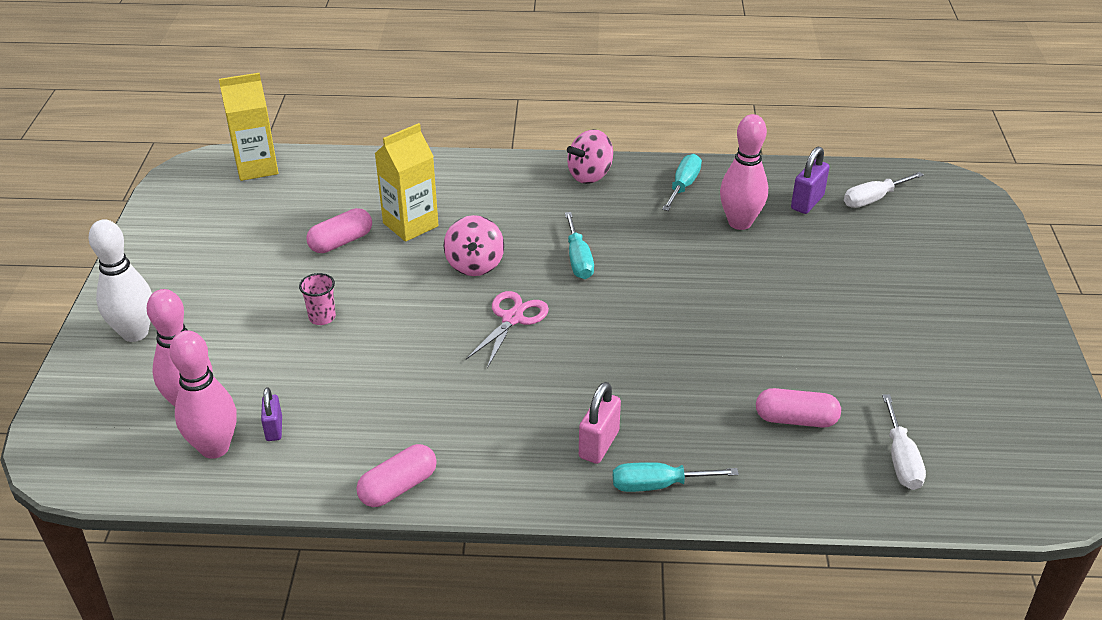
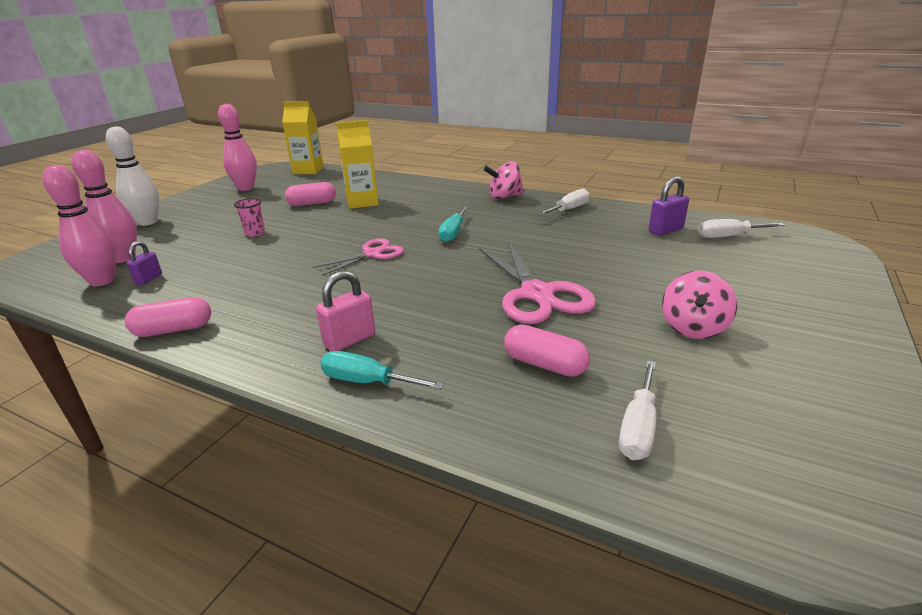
camera: 25 degrees right, 10 degrees down
(475, 265) = (379, 225): pink spinning top -> pink spinning top (693, 328)
(683, 186) = (569, 209): turquoise screwdriver -> white screwdriver
(735, 334) = (537, 294): none -> pink scissors
(740, 223) = (598, 233): pink bowling pin -> pink bowling pin (246, 188)

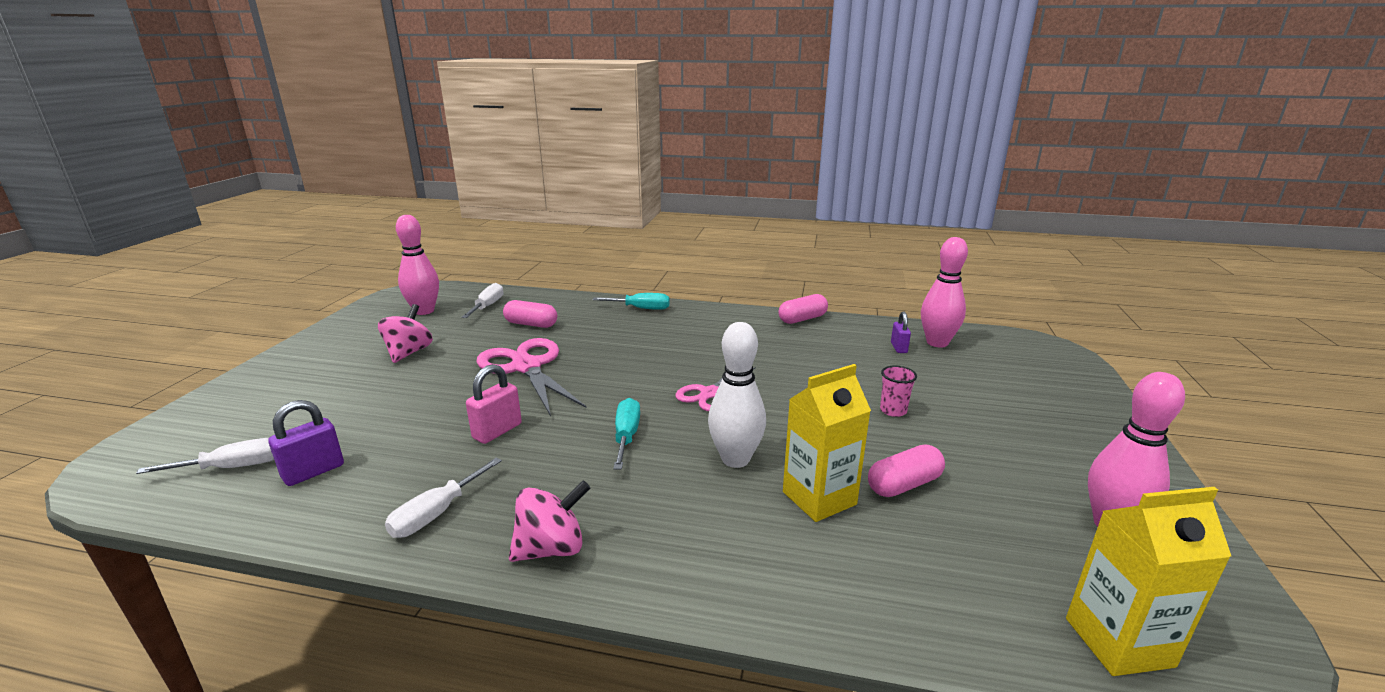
camera: 165 degrees right, 5 degrees down
(124, 258) = (973, 364): pink bowling pin -> pink bowling pin (424, 311)
(148, 222) = (1074, 415): white bowling pin -> white bowling pin (735, 459)
(349, 340) = (669, 324): pink padlock -> pink padlock (497, 431)

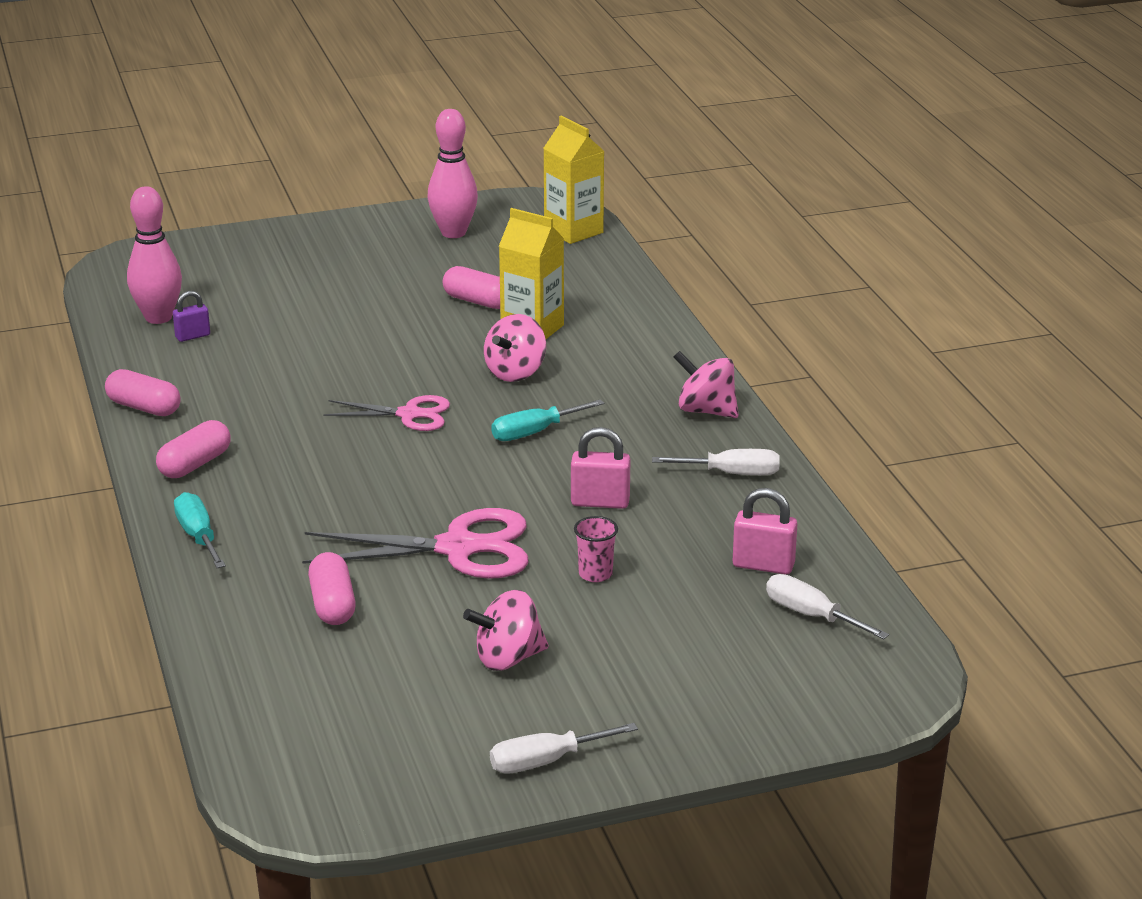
camera: 120 degrees left, 5 degrees up
(313, 472) = (763, 565): purple padlock -> pink padlock
(424, 311) = (368, 733): pink bowling pin -> none
(487, 306) = (298, 680): white screwdriver -> white screwdriver (545, 761)
(526, 367) = (458, 548): pink scissors -> pink scissors turned 120 degrees counterclockwise
(718, 320) = (195, 464): none -> pink capsule
(735, 459) = (515, 372): white bowling pin -> pink spinning top
(893, 411) = (355, 320): pink cup -> pink cup (595, 574)

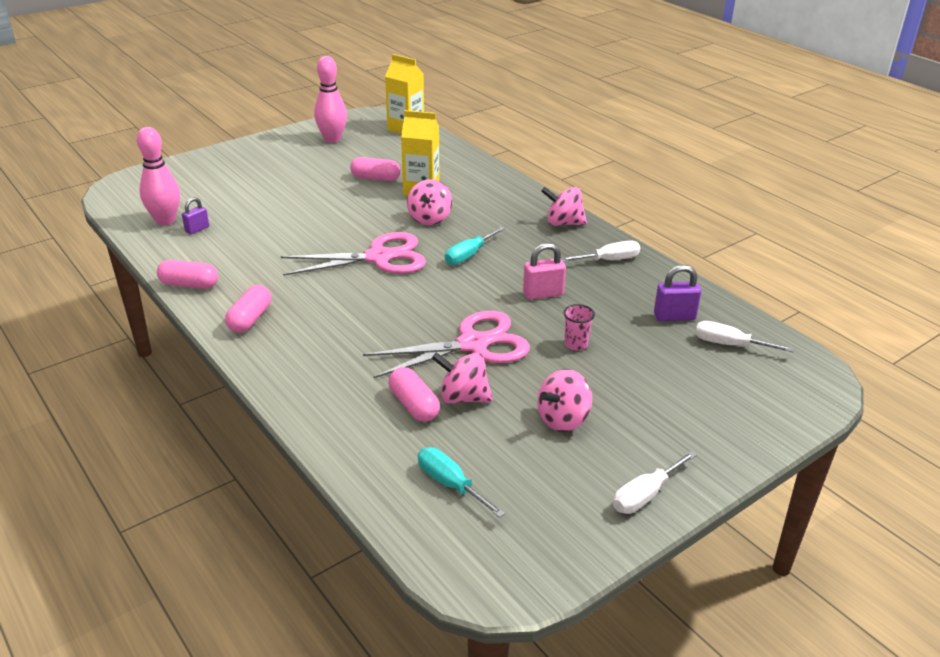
camera: 20 degrees left, 5 degrees up
(198, 536) = (283, 373): turquoise screwdriver -> turquoise screwdriver (450, 484)
(400, 608) = (463, 397): none -> pink spinning top
(409, 414) = (379, 257): pink scissors -> pink scissors, size x1.65
(763, 565) = (674, 317): pink padlock -> purple padlock

